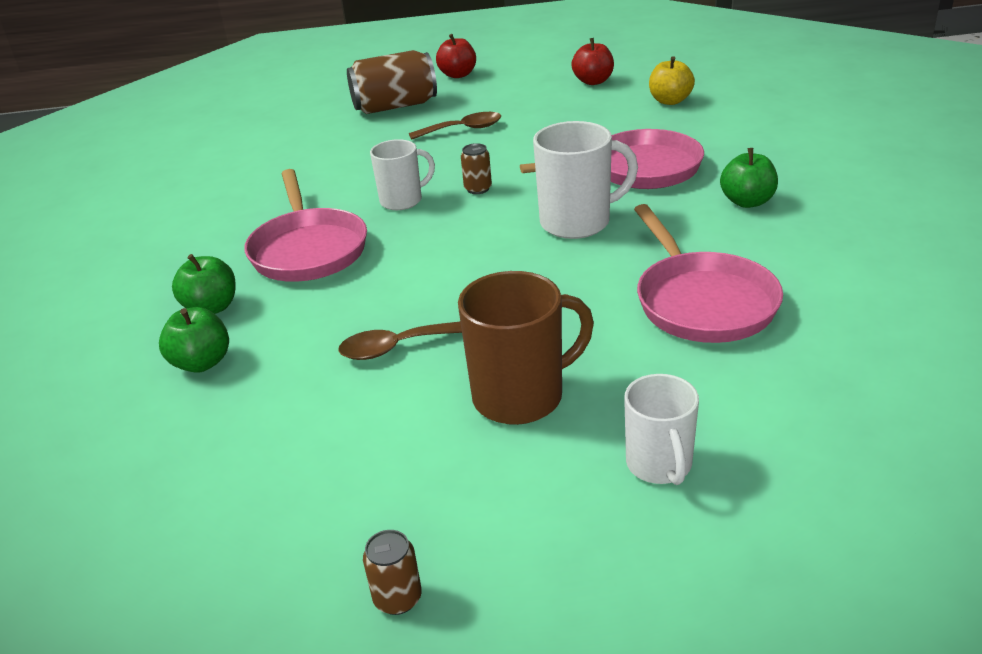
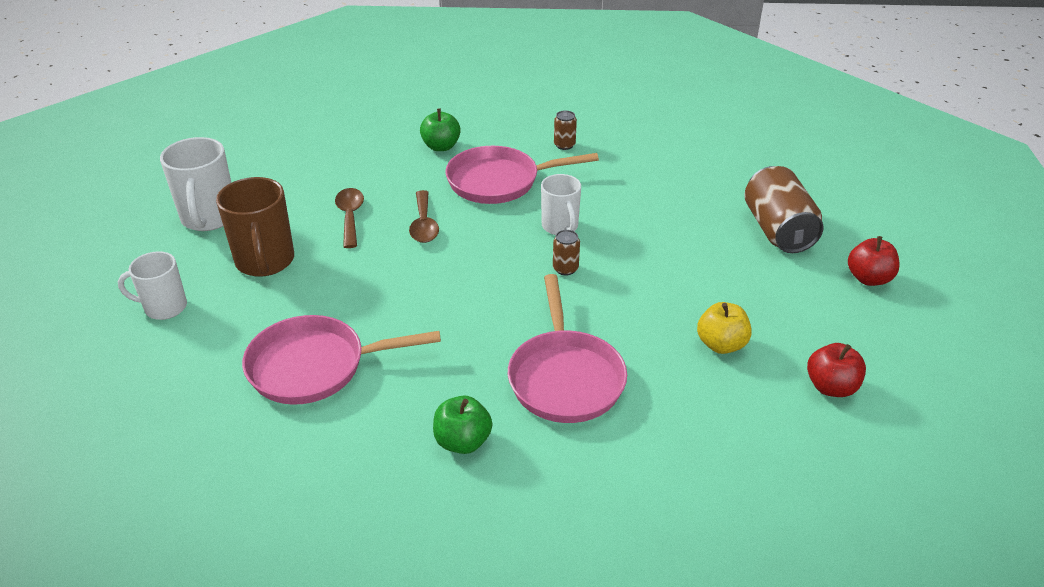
camera: 95 degrees right, 5 degrees up
(202, 363) = (380, 147): green apple -> none
(397, 598) = (148, 209): brown can -> brown can (564, 145)
(463, 129) = (704, 270): brown spoon -> brown spoon (424, 225)
(577, 222) = (476, 319): white mug -> white mug (209, 218)
(670, 101) = (750, 445): yellow apple -> yellow apple (721, 344)

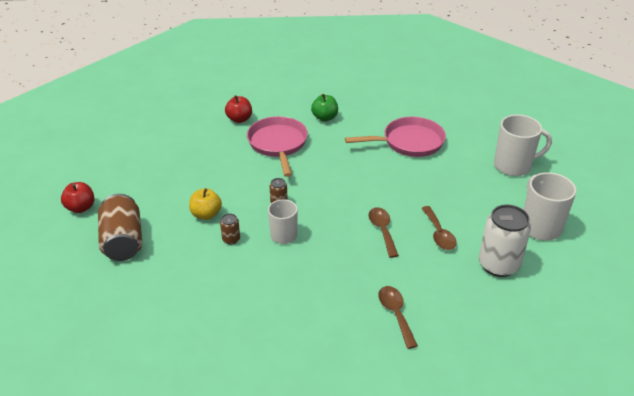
camera: 175 degrees right, 0 degrees up
(164, 307) = (513, 166): white mug -> white mug, size x1.53
(265, 262) = (475, 196): brown mug -> none
(298, 181) = (498, 265): none -> white can
(441, 146) = (395, 314): green apple -> brown spoon
(499, 181) = (335, 275): pink pan -> none
(564, 145) = (281, 324): brown can -> brown can (231, 239)
(721, 344) = (191, 164): yellow apple -> yellow apple (206, 214)
(831, 387) = (141, 147): red apple -> red apple (239, 119)

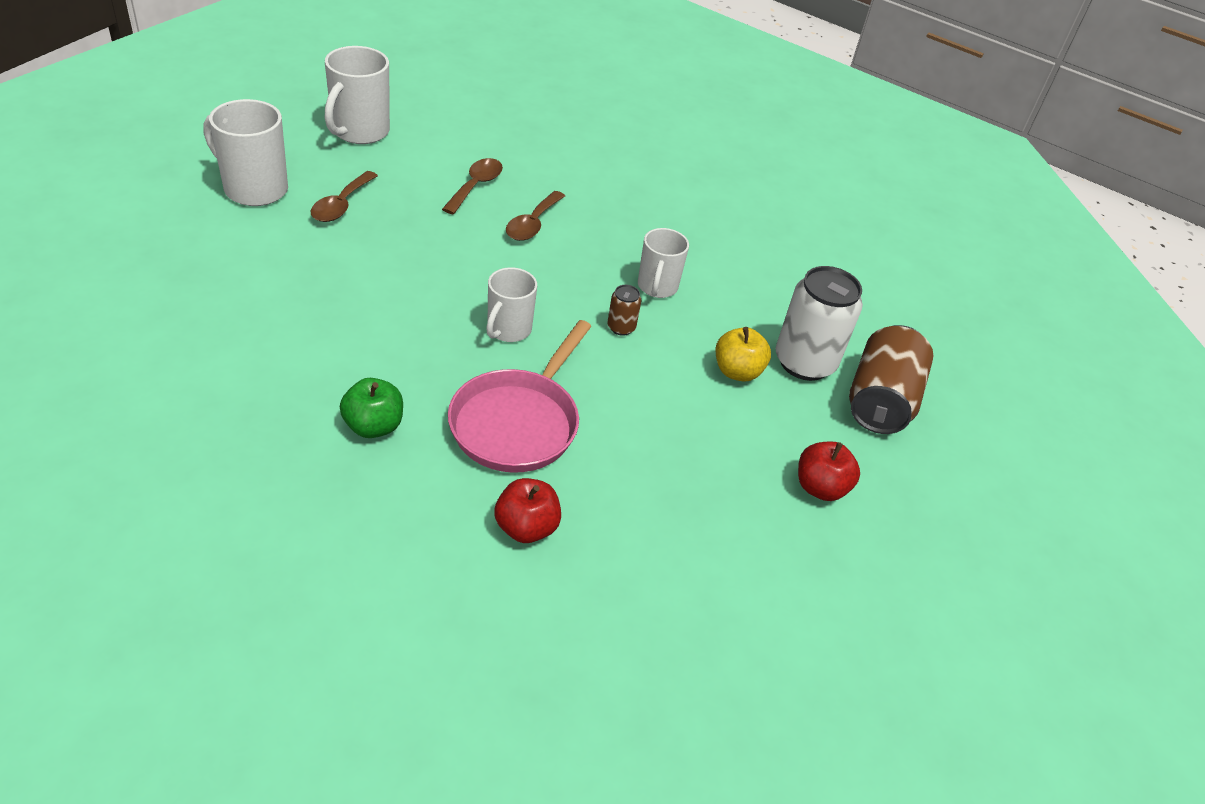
camera: 150 degrees left, 5 degrees up
(81, 208) = (930, 499): red apple -> red apple (820, 487)
(231, 239) = (729, 319): brown can -> none
(324, 173) = (508, 330): none -> white mug
(395, 314) = (621, 161): brown spoon -> brown spoon (341, 205)
(409, 142) = (319, 298): pink pan -> none
(498, 265) = (462, 134): white can -> white can (804, 362)

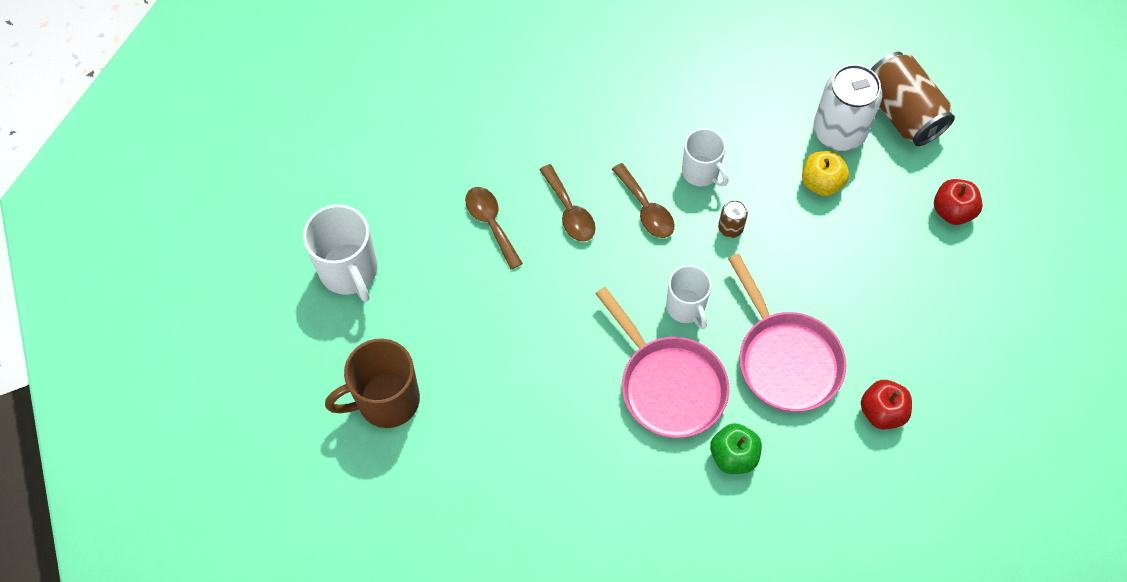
camera: 45 degrees left, 20 degrees up
(254, 189) = (386, 401): white mug -> brown mug
(341, 205) = (453, 343): brown spoon -> brown spoon (646, 209)
(414, 349) = (668, 385): none -> pink pan

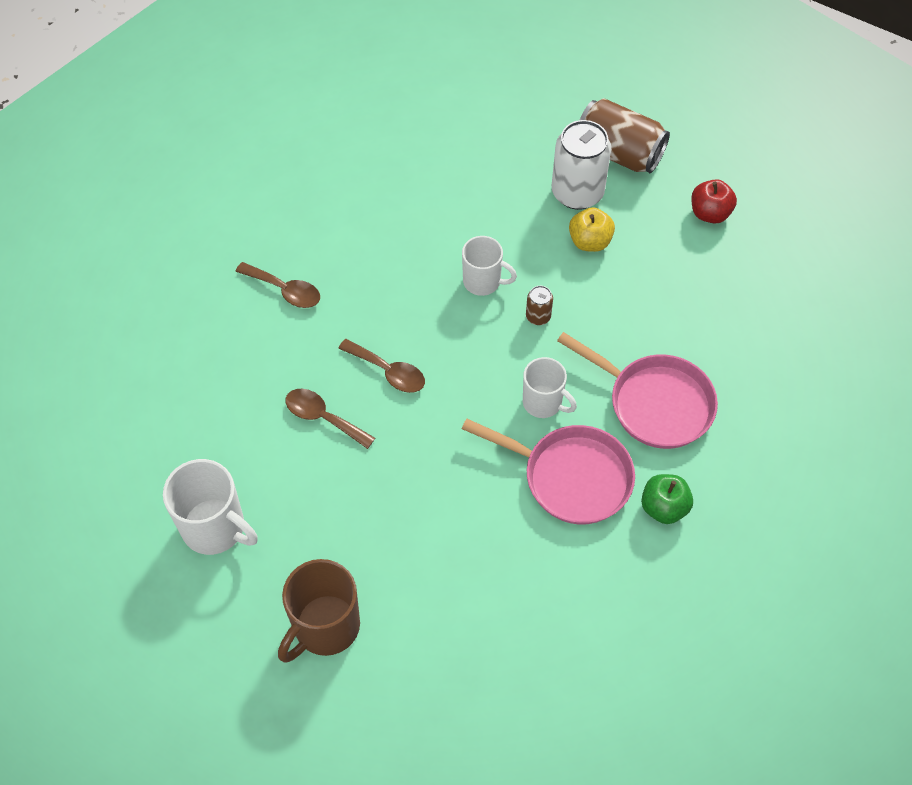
camera: 30 degrees left, 5 degrees down
(646, 209) = (455, 336): brown spoon -> brown spoon (285, 290)
(882, 412) = (760, 405): red apple -> none

